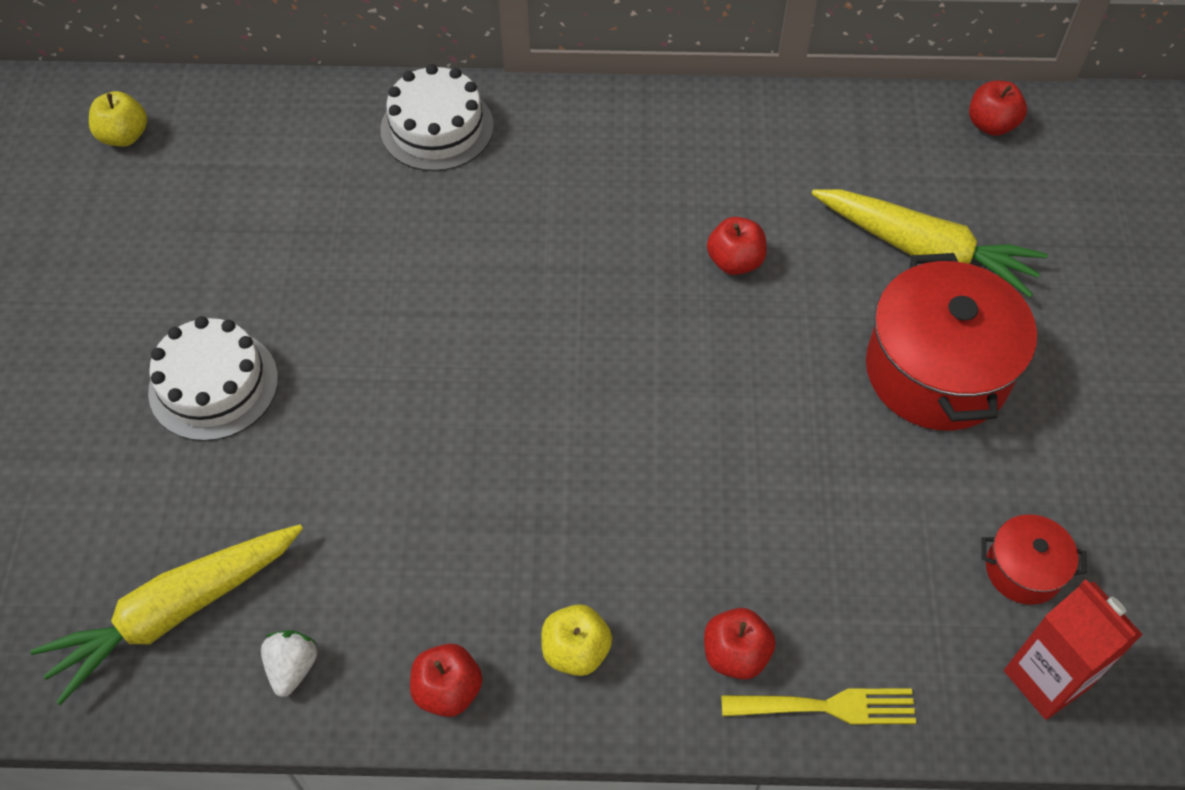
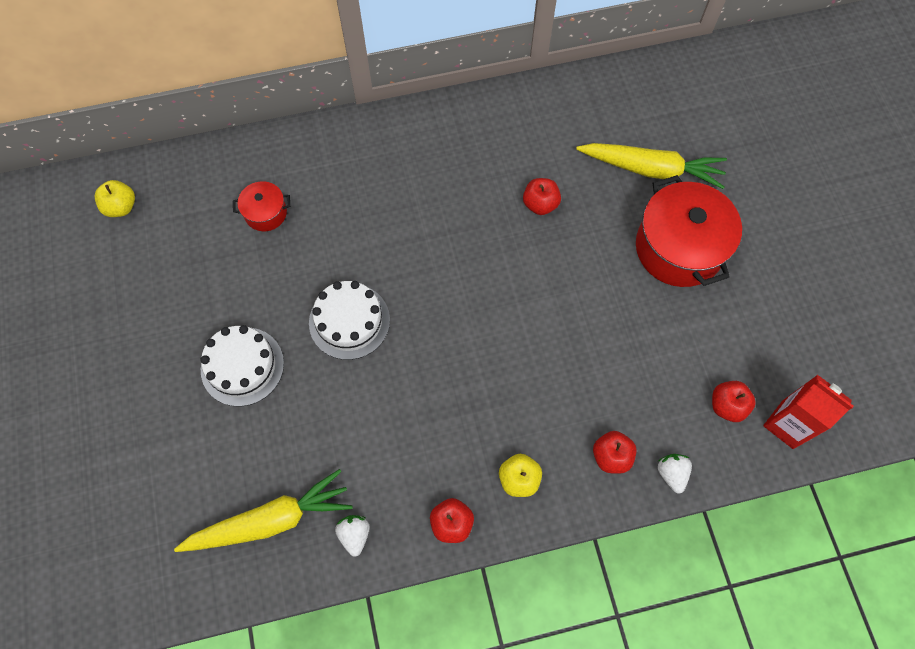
camera: 15 degrees left, 10 degrees up
(175, 613) = (271, 520): yellow carrot -> yellow carrot turned 150 degrees counterclockwise
(437, 128) = (326, 154): white cake -> white cake (349, 321)
(827, 706) = (671, 474): yellow fork -> white strawberry
(991, 124) = (669, 74): red apple -> red apple (727, 406)
(1023, 570) = (759, 361): red pot -> red pot (266, 213)

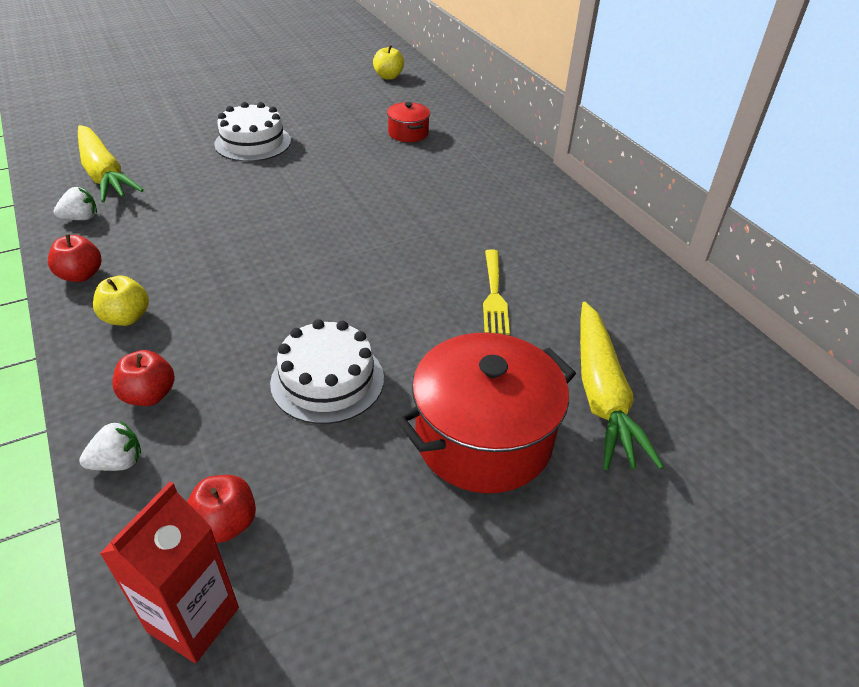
camera: 75 degrees right, 25 degrees down
(349, 321) = (307, 188): white cake -> white cake (327, 380)
(540, 204) = (494, 295): red apple -> yellow fork

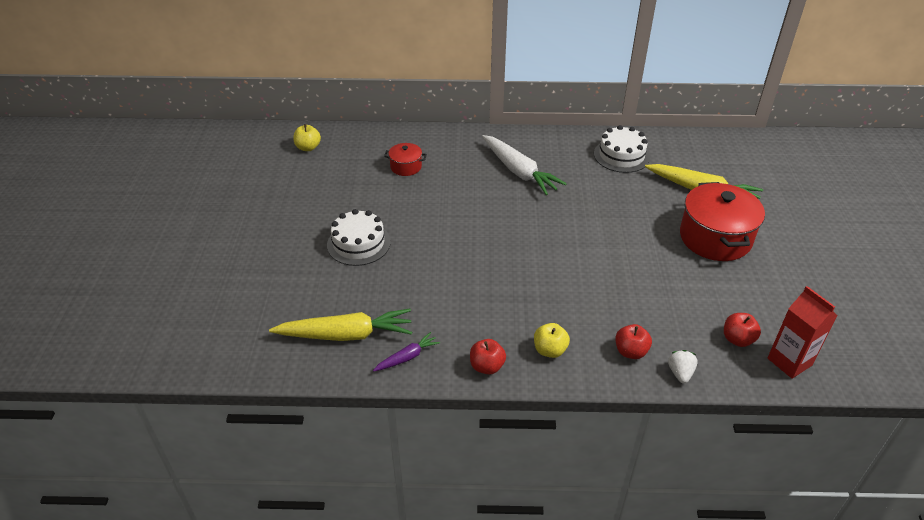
camera: 60 degrees left, 0 degrees up
(81, 218) = (407, 357): white strawberry -> purple carrot
(327, 380) = (650, 278): white cake -> white cake (621, 155)
(474, 207) = (519, 171): none -> white carrot
(494, 295) = (610, 195): yellow fork -> none

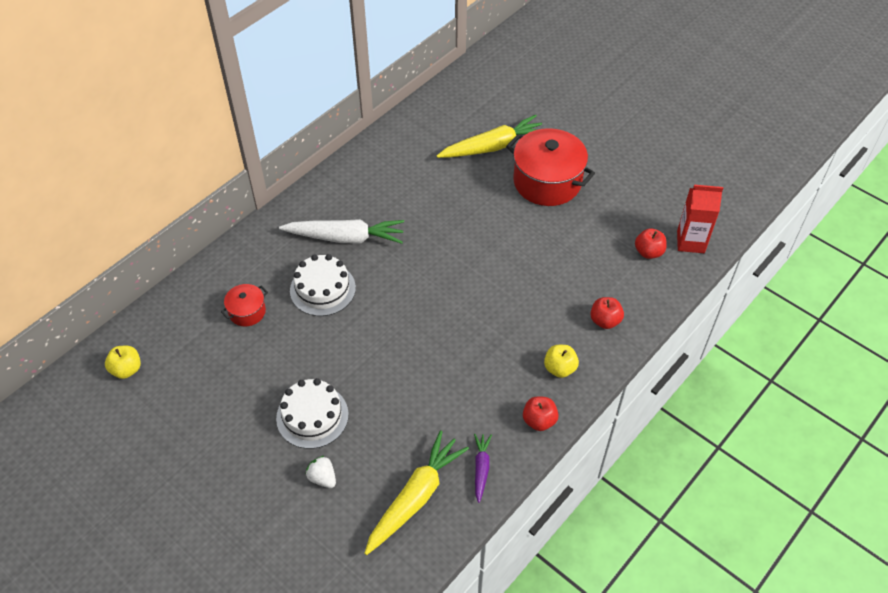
camera: 50 degrees left, 10 degrees up
(621, 155) = (401, 158): white cake -> white cake (322, 289)
(680, 373) = (648, 308): white strawberry -> white strawberry (322, 478)

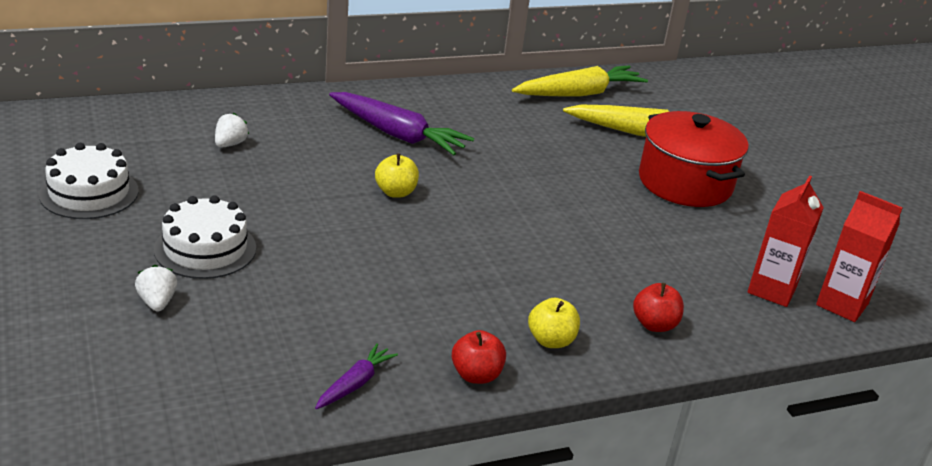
camera: 25 degrees right, 20 degrees down
(127, 369) = (60, 134): yellow apple -> yellow apple (396, 192)
(247, 312) = (230, 144): red pot -> white strawberry
(322, 289) = (330, 160): white cake -> white cake (89, 193)
(345, 237) = (398, 134): white carrot -> purple carrot
(415, 497) = (245, 370): yellow carrot -> yellow carrot (579, 93)
(648, 252) = (772, 290): red apple -> red carton

